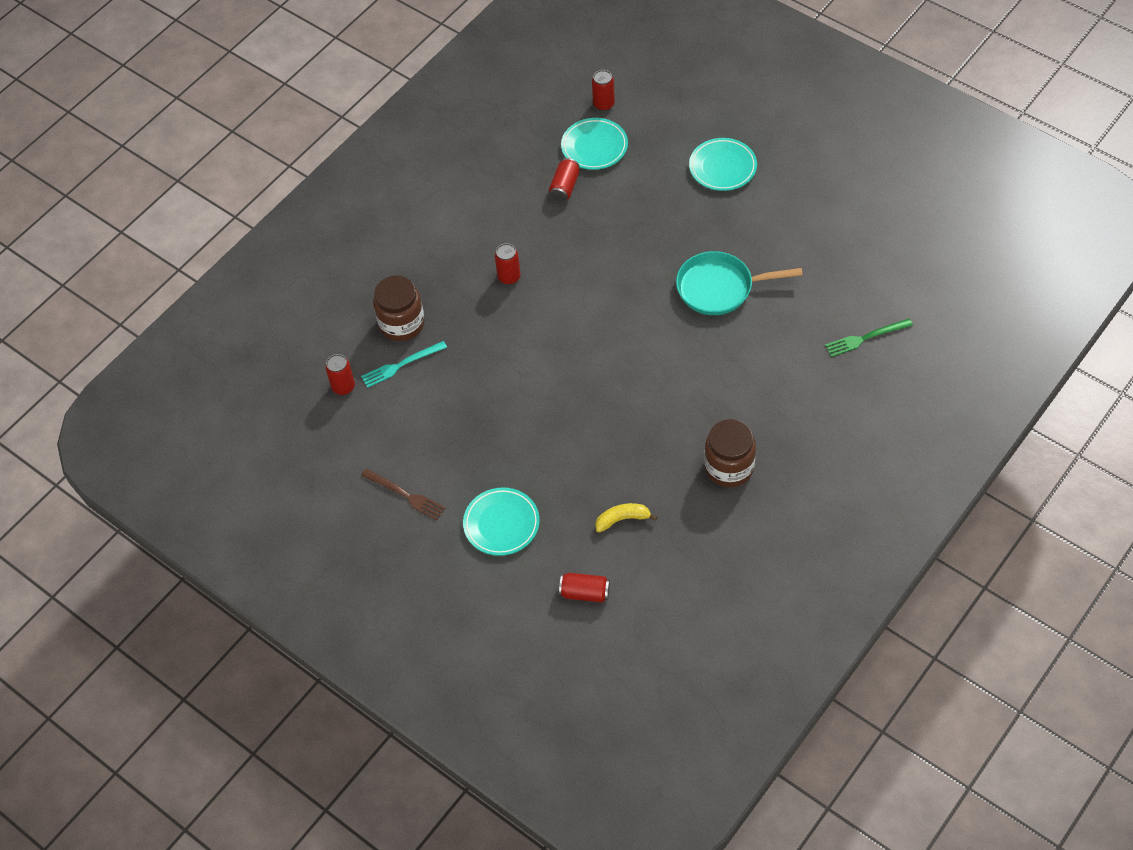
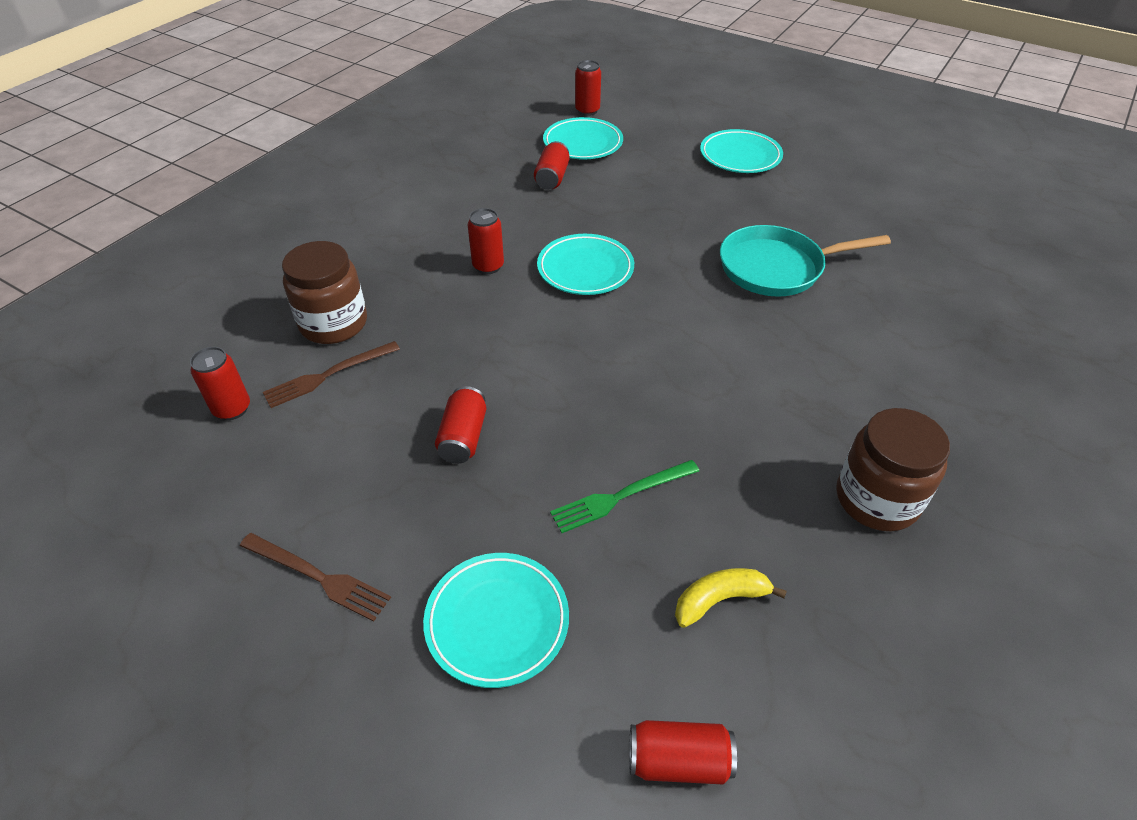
camera: 10 degrees left, 10 degrees down
(401, 365) = (328, 375): turquoise fork -> brown fork
(487, 414) = (463, 437): none -> red can
(579, 283) = (585, 269): none -> turquoise plate
(865, 338) = (1000, 315): green fork -> green fork (621, 496)

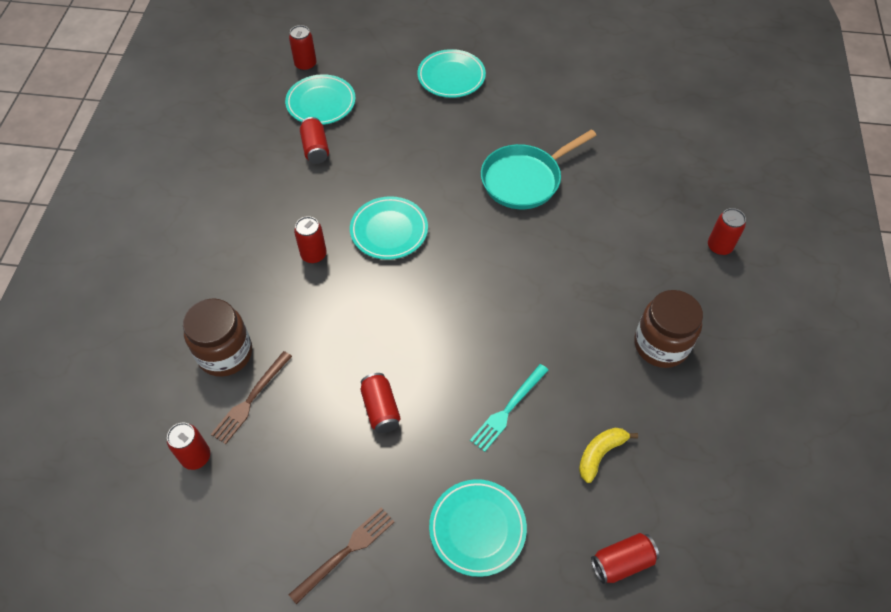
camera: 25 degrees left, 10 degrees up
(318, 577) = (345, 552): brown fork -> brown fork turned 45 degrees counterclockwise
(621, 496) = (508, 409): green fork -> turquoise fork
(1018, 414) = (719, 247): none -> red can

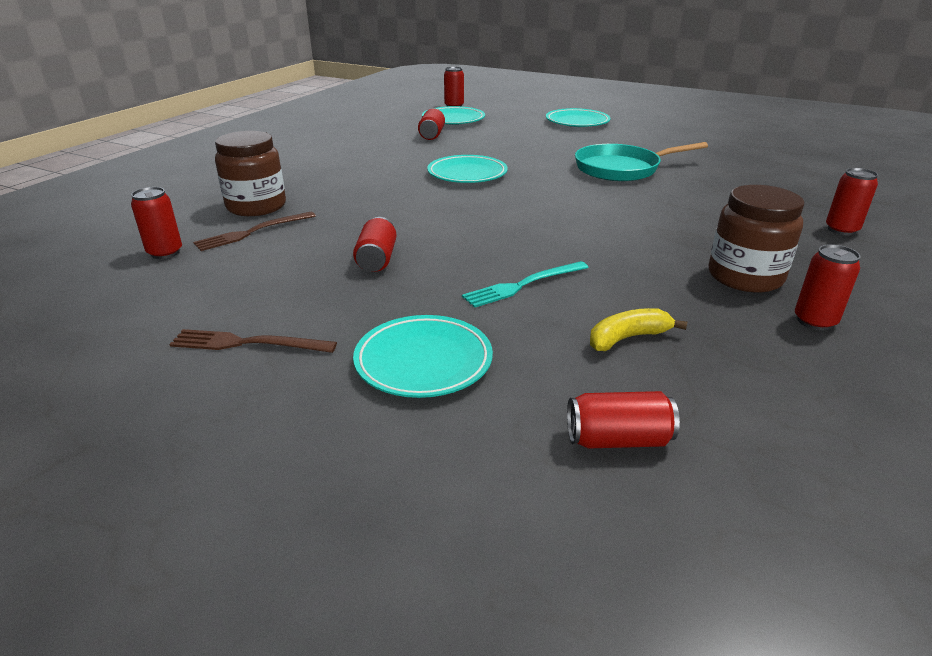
camera: 20 degrees right, 25 degrees down
(314, 255) = (386, 175): red can -> red can (814, 321)
(345, 552) = (247, 343): brown fork -> brown fork turned 150 degrees counterclockwise

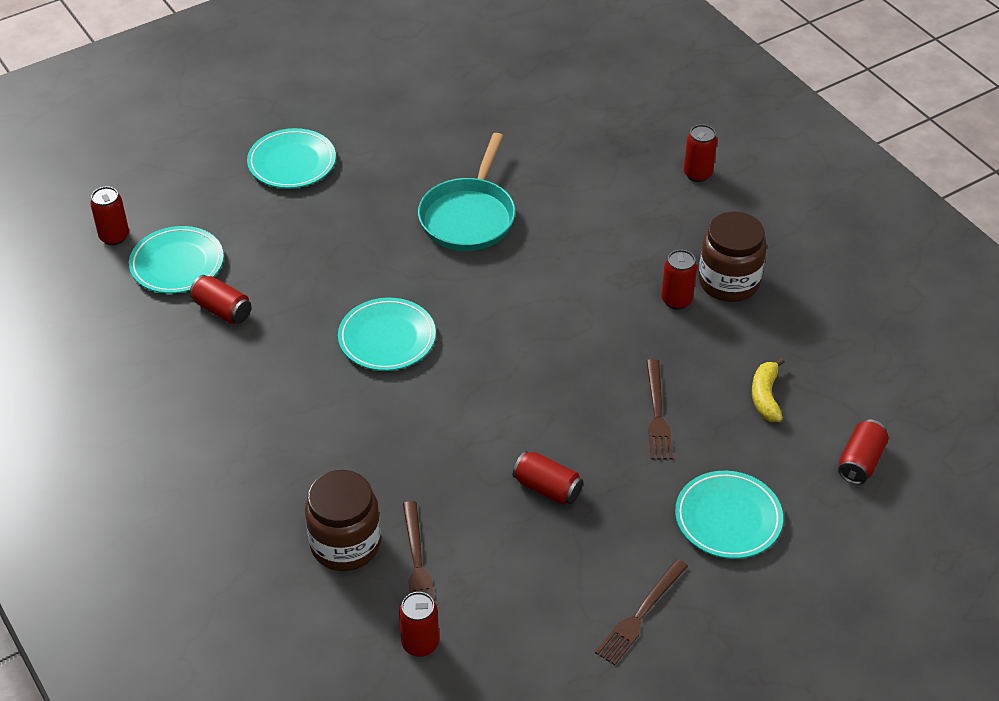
camera: 60 degrees left, 15 degrees up
(523, 285) = (657, 413): turquoise fork -> brown fork
(814, 321) = (804, 290): red can -> red can (676, 300)

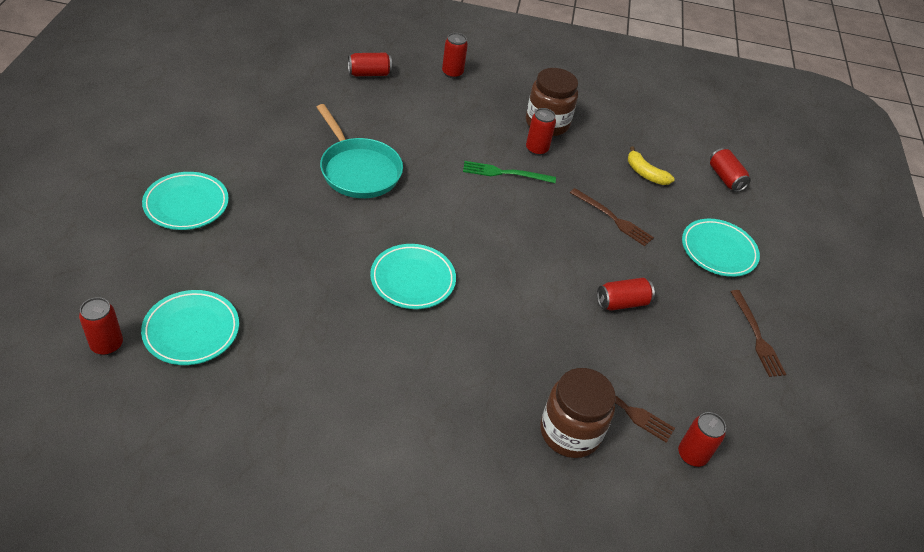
camera: 55 degrees left, 0 degrees up
(222, 310) = (273, 339): red can -> red can (369, 73)
(607, 303) = (505, 173): none -> green fork

